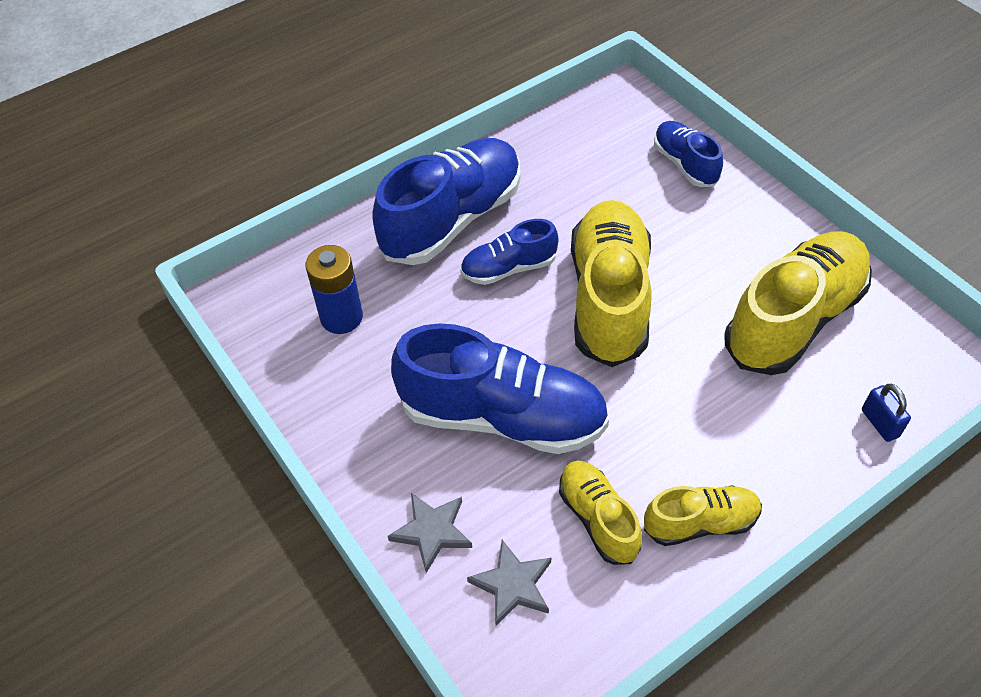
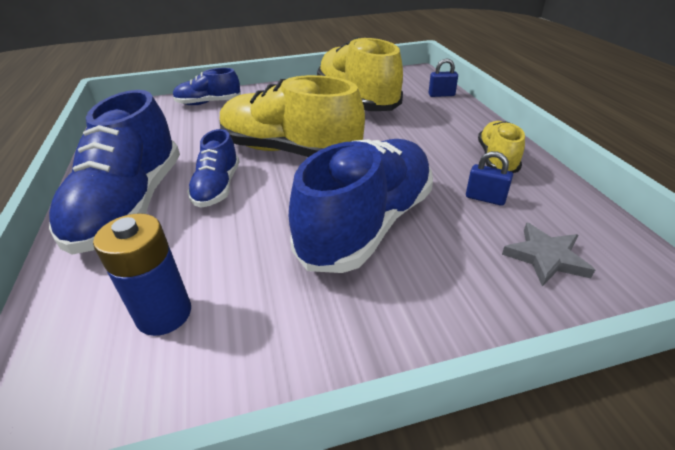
camera: 70 degrees left, 15 degrees down
(432, 532) = (480, 299): grey star -> none
(452, 219) = (131, 206): blue shoe -> blue shoe turned 150 degrees counterclockwise
(598, 519) = (485, 198): yellow shoe -> blue padlock

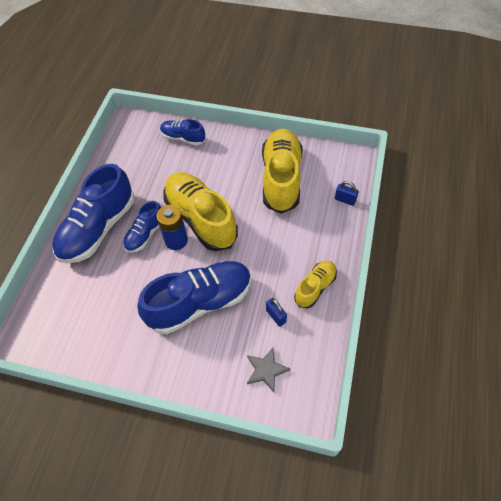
camera: 30 degrees right, 20 degrees up
(164, 314) = (84, 311): blue battery -> blue battery (176, 240)

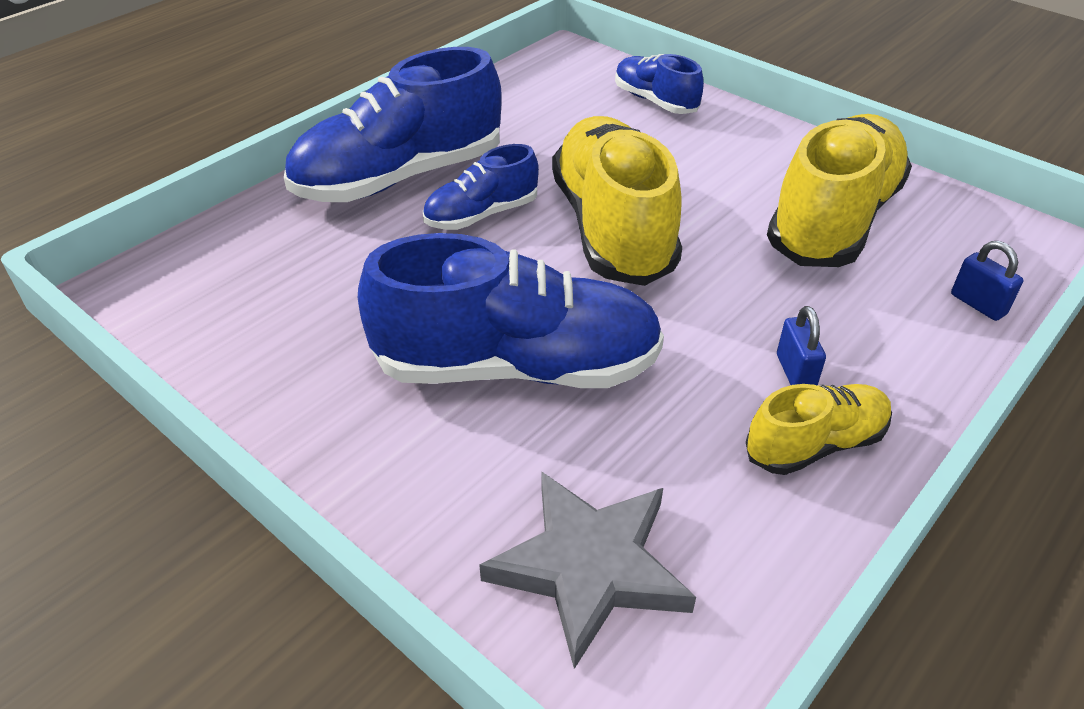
camera: 25 degrees right, 15 degrees down
(176, 240) = (537, 245): blue battery -> none
(266, 370) = (589, 566): grey star -> grey star, size x1.61
(276, 316) = (680, 462): blue padlock -> blue padlock (795, 373)

